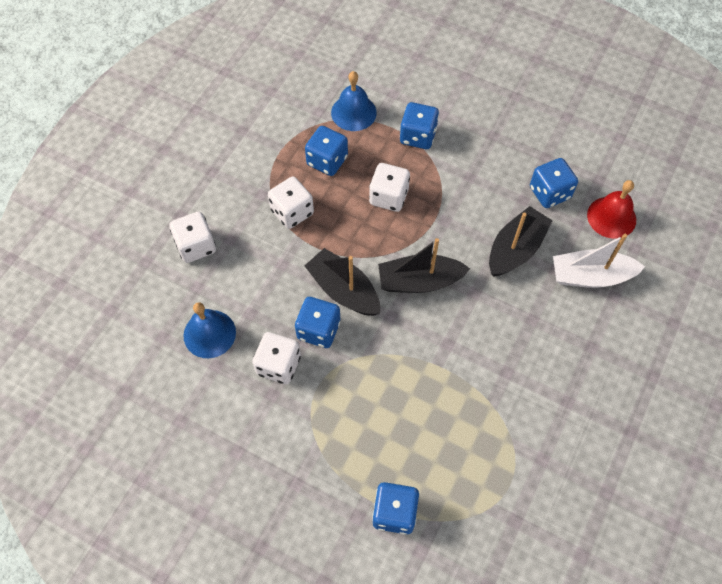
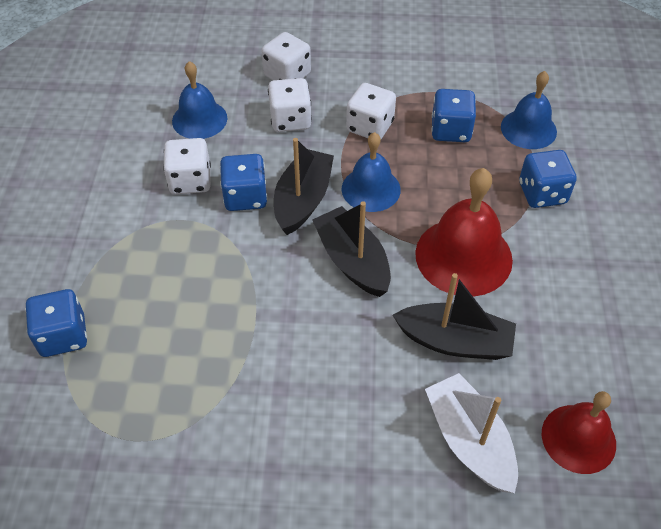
camera: 65 degrees right, 10 degrees down
(357, 240) = (371, 189): none -> blue bell
(388, 197) = (443, 196): white dice -> white dice (290, 120)
(449, 210) = (463, 256): none -> red bell
(549, 193) = (563, 352): blue dice -> none

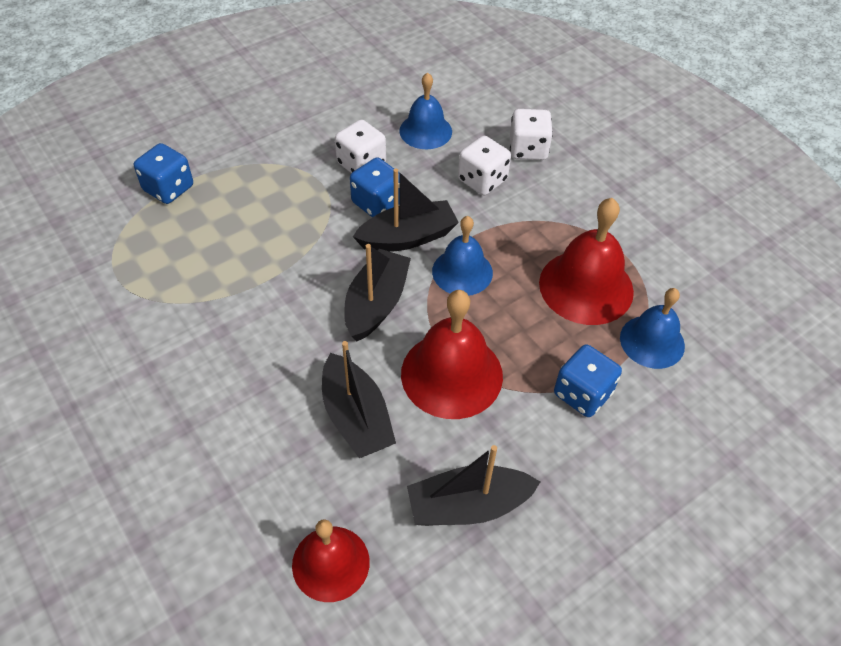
camera: 50 degrees right, 0 degrees up
(370, 127) = (529, 232): white dice -> none
(450, 130) = (586, 287): blue dice -> red bell
(469, 440) = (266, 481): white boat -> none
(588, 319) = (468, 506): none -> black boat

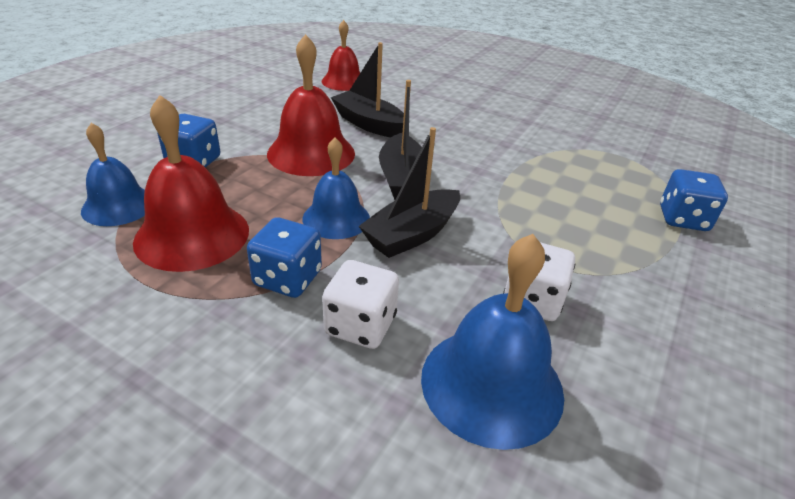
camera: 155 degrees right, 15 degrees down
(377, 203) = (472, 259): blue dice -> blue dice (287, 278)
(425, 131) = (492, 384): blue bell -> blue bell, size x1.53
(468, 506) = (272, 106): black boat -> none
(528, 149) = (308, 405): white dice -> none

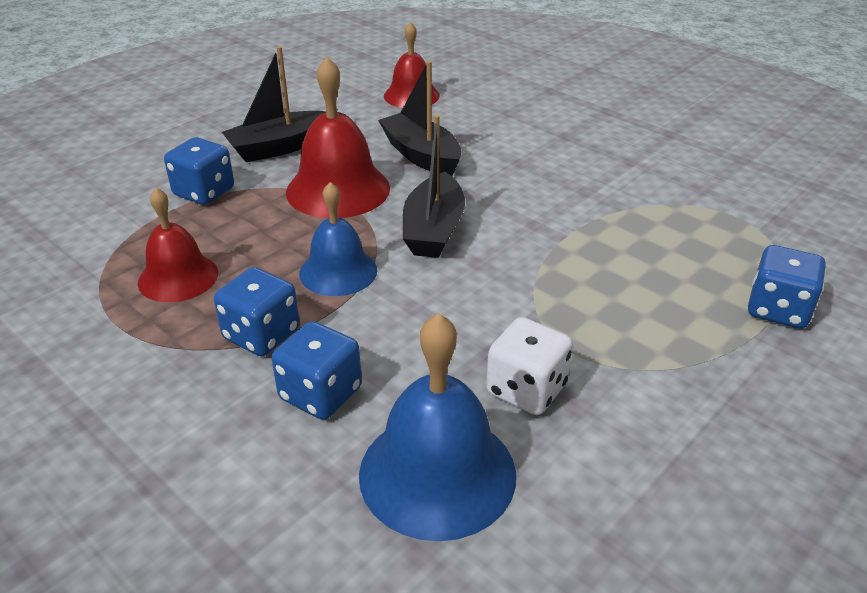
camera: 15 degrees right, 0 degrees up
(118, 206) = (113, 238): blue bell -> none
(192, 235) = (178, 277): red bell -> red bell, size x0.65
(360, 325) = (320, 394): white dice -> blue dice
(412, 234) = (418, 298): black boat -> black boat (279, 147)

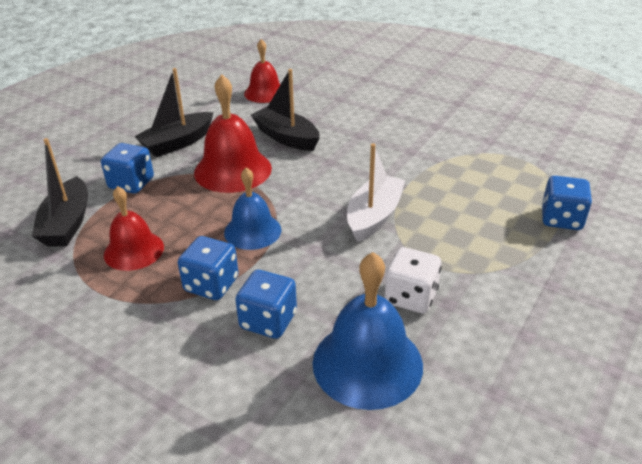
camera: 10 degrees left, 0 degrees up
(433, 230) = (312, 192): black boat -> black boat (67, 223)
(508, 273) = (374, 216): none -> white boat

